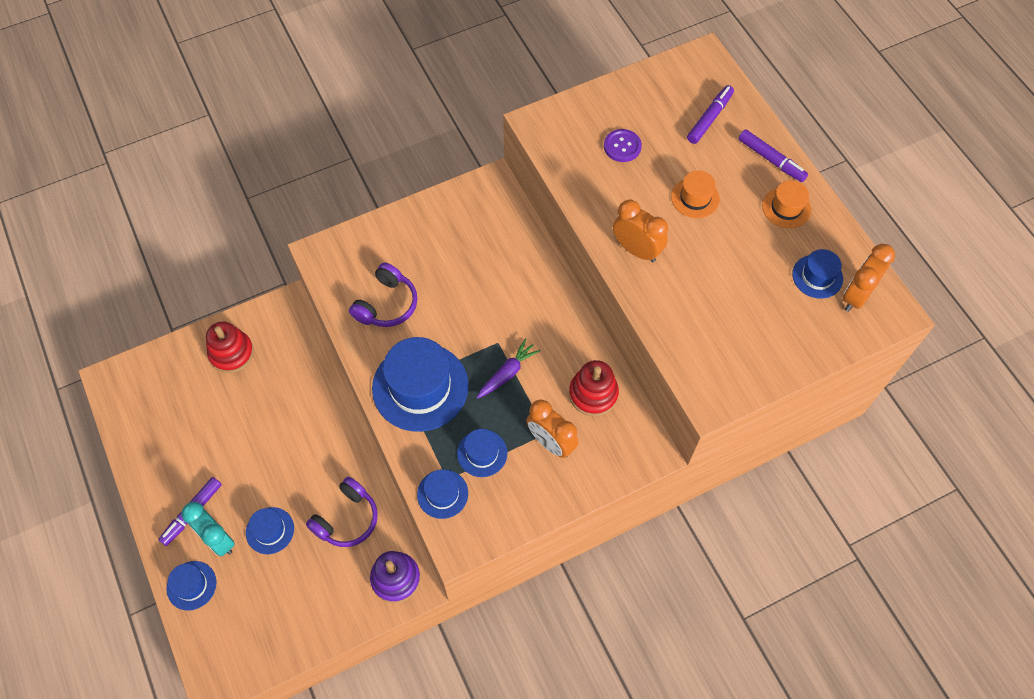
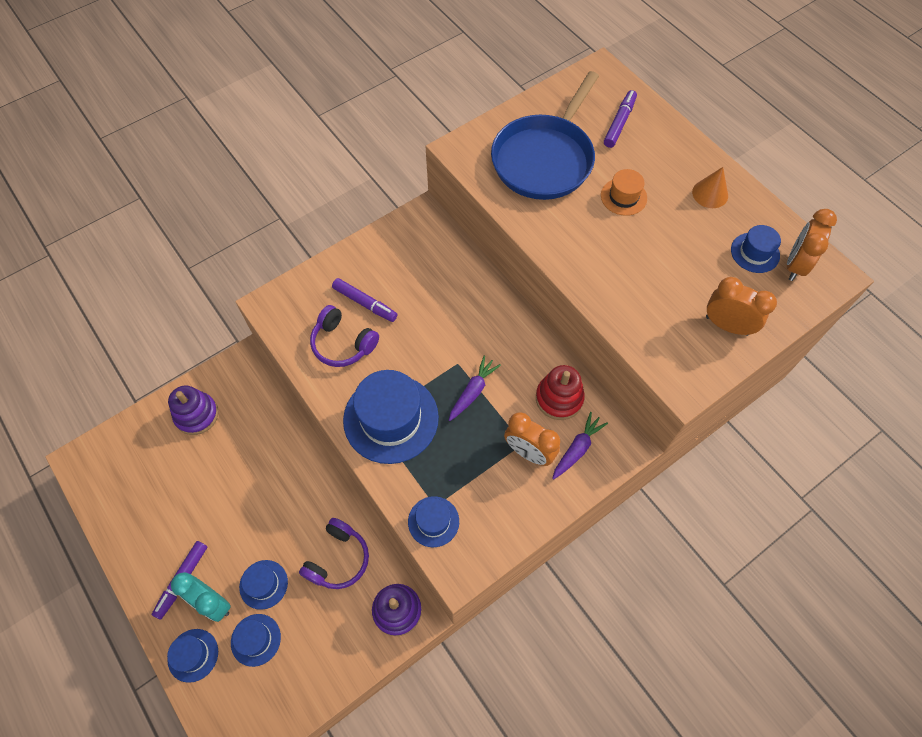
camera: 10 degrees left, 0 degrees up
(231, 353) = (196, 415): red stacking toy -> purple stacking toy
(386, 304) = (343, 344): purple headphones -> purple headphones turned 105 degrees clockwise
(482, 453) = (464, 474): blue hat -> blue hat (256, 640)
(600, 447) = (577, 449): none -> purple carrot
(622, 146) = (544, 159): purple button -> blue pan
(636, 250) = (580, 253): orange clock -> orange clock (727, 325)
(771, 160) = (685, 152): purple marker -> purple marker (365, 303)
(786, 208) = (710, 194): orange hat -> orange cone

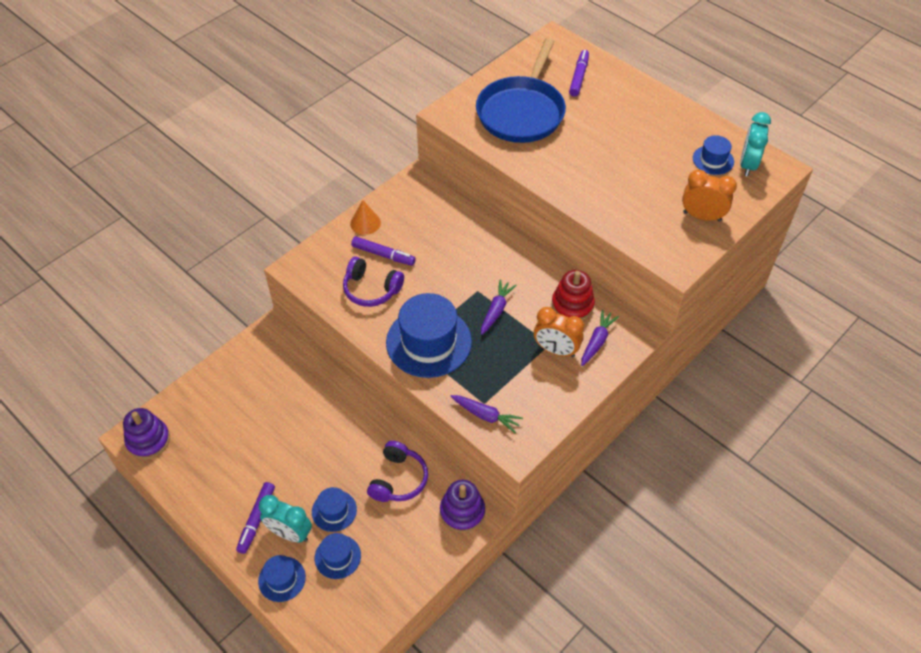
camera: 10 degrees left, 10 degrees down
(196, 415) = (237, 382): purple stacking toy -> purple stacking toy (148, 440)
(433, 521) = (485, 415): blue hat -> purple carrot
(623, 197) = (595, 132): orange hat -> none
(710, 194) = (666, 121): orange cone -> orange cone (365, 223)
(795, 265) = (747, 165): orange clock -> turquoise clock

